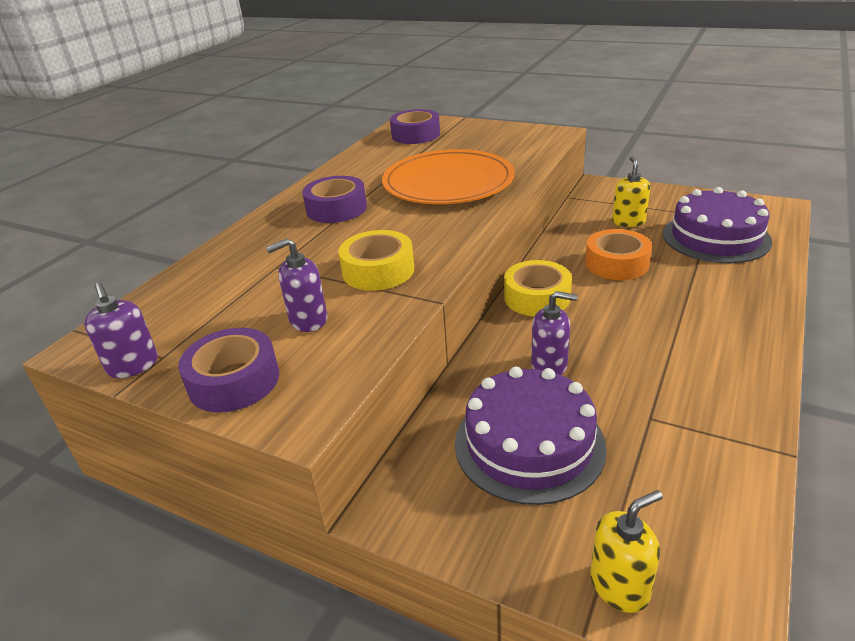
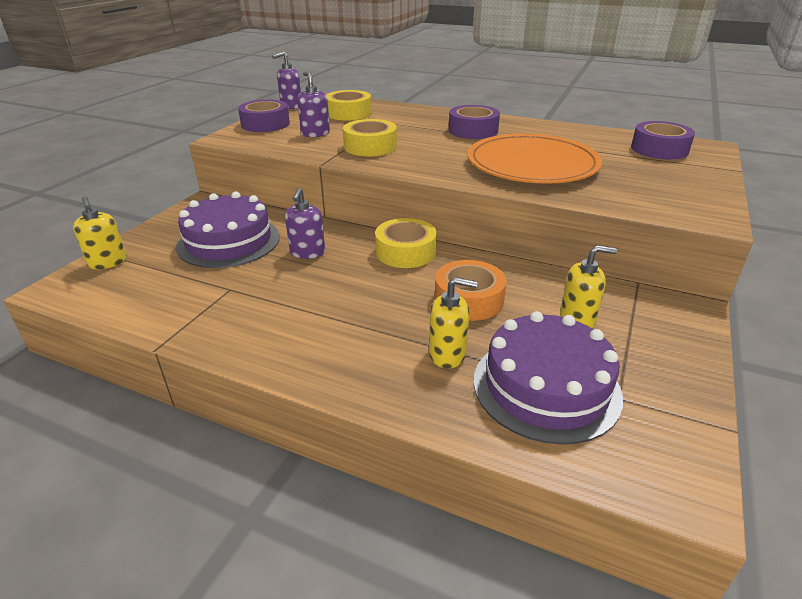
camera: 85 degrees right, 0 degrees up
(216, 299) = (348, 113): none -> yellow tape
(700, 273) = (447, 354): none -> yellow soap dispenser

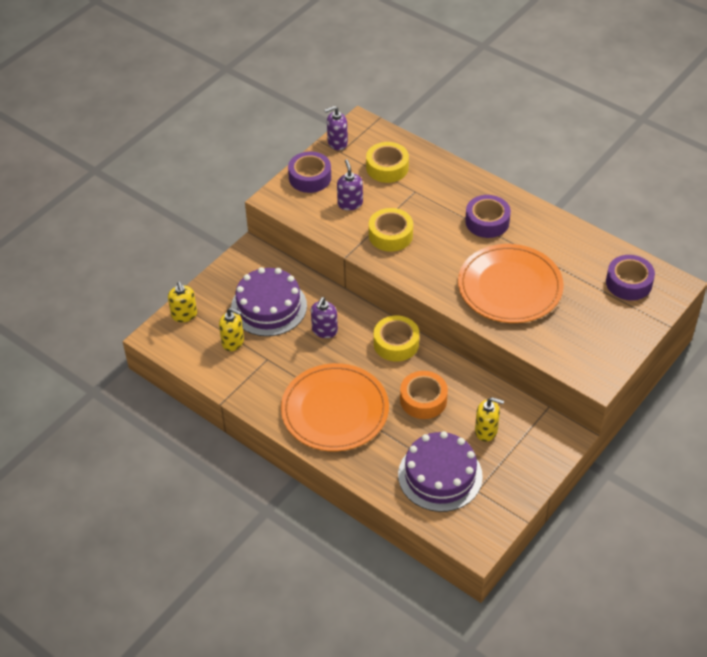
camera: 15 degrees right, 15 degrees up
(343, 330) = (335, 410): none -> orange plate
(447, 354) = (392, 442): yellow soap dispenser -> yellow soap dispenser (233, 342)

